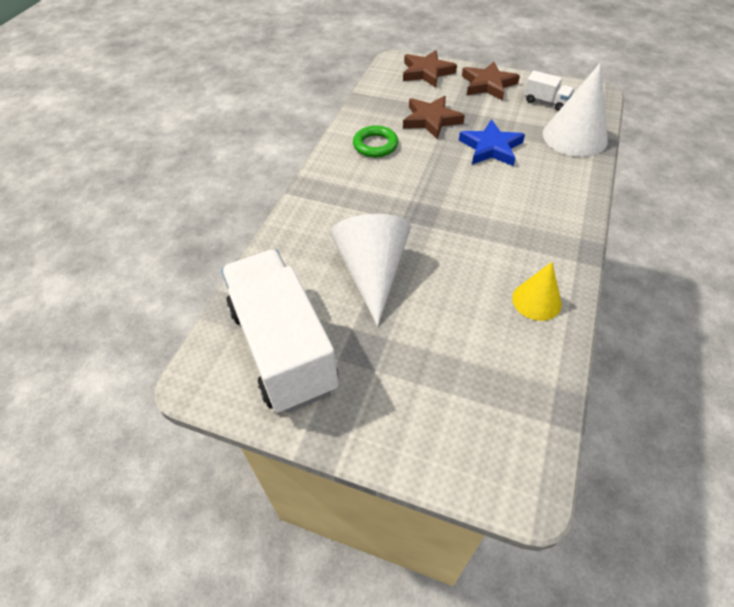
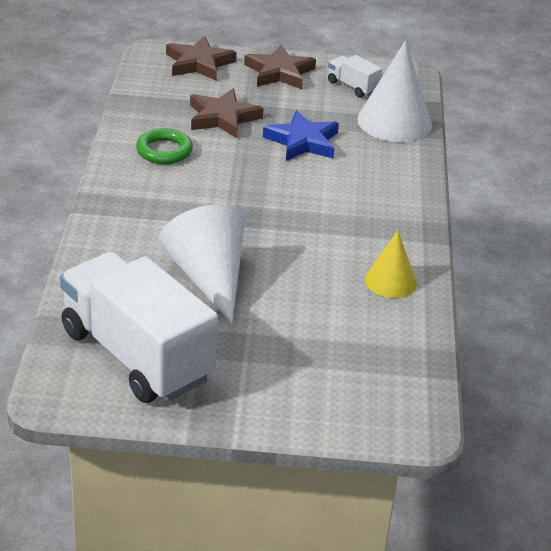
camera: 20 degrees left, 15 degrees down
(545, 102) = (352, 87): white truck -> white truck turned 150 degrees counterclockwise

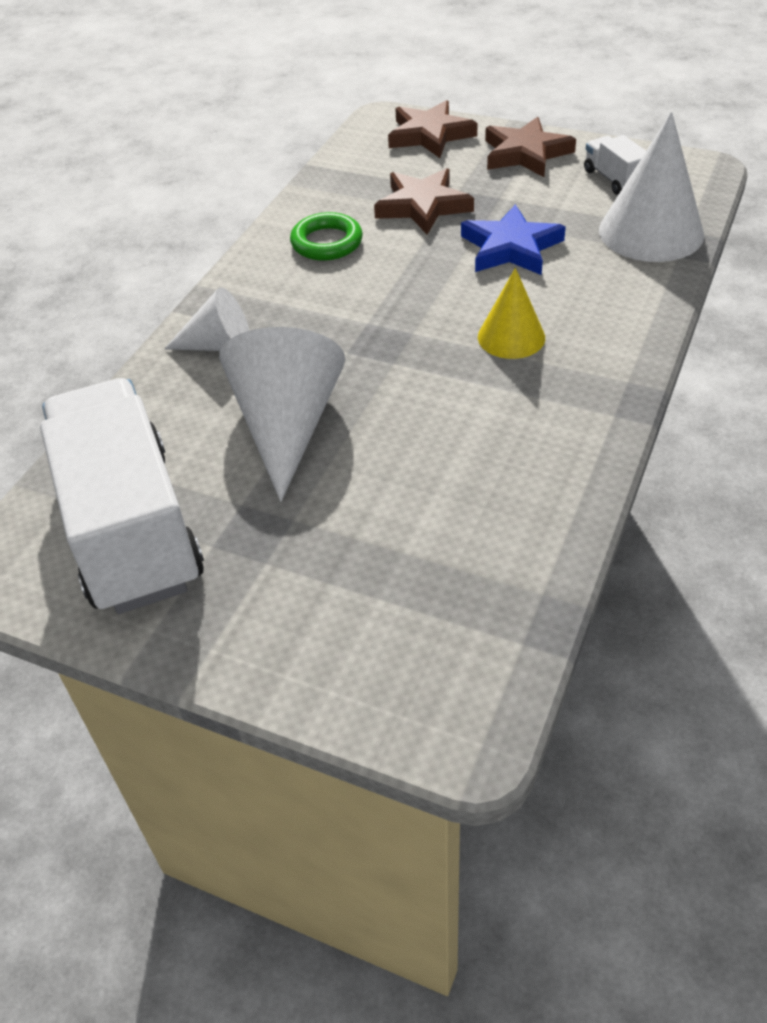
camera: 25 degrees right, 10 degrees up
(125, 231) = (219, 345): none -> white cone
(390, 281) = (537, 471): yellow cone -> yellow cone (511, 337)

